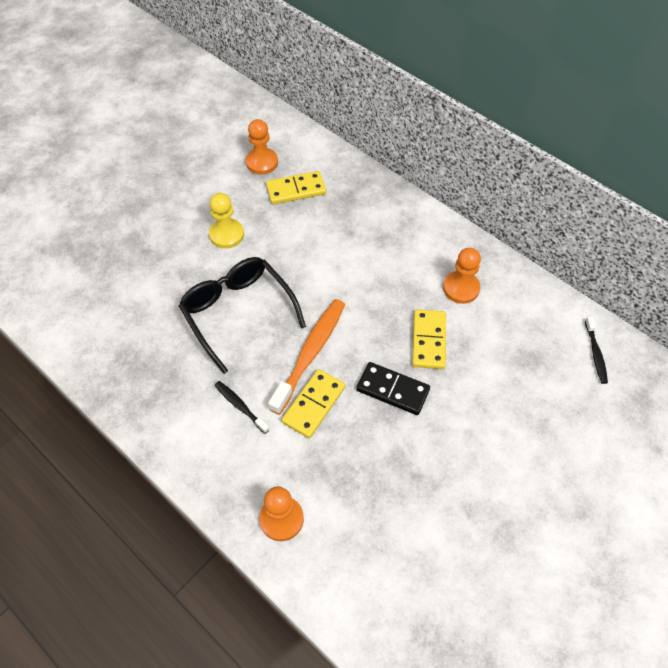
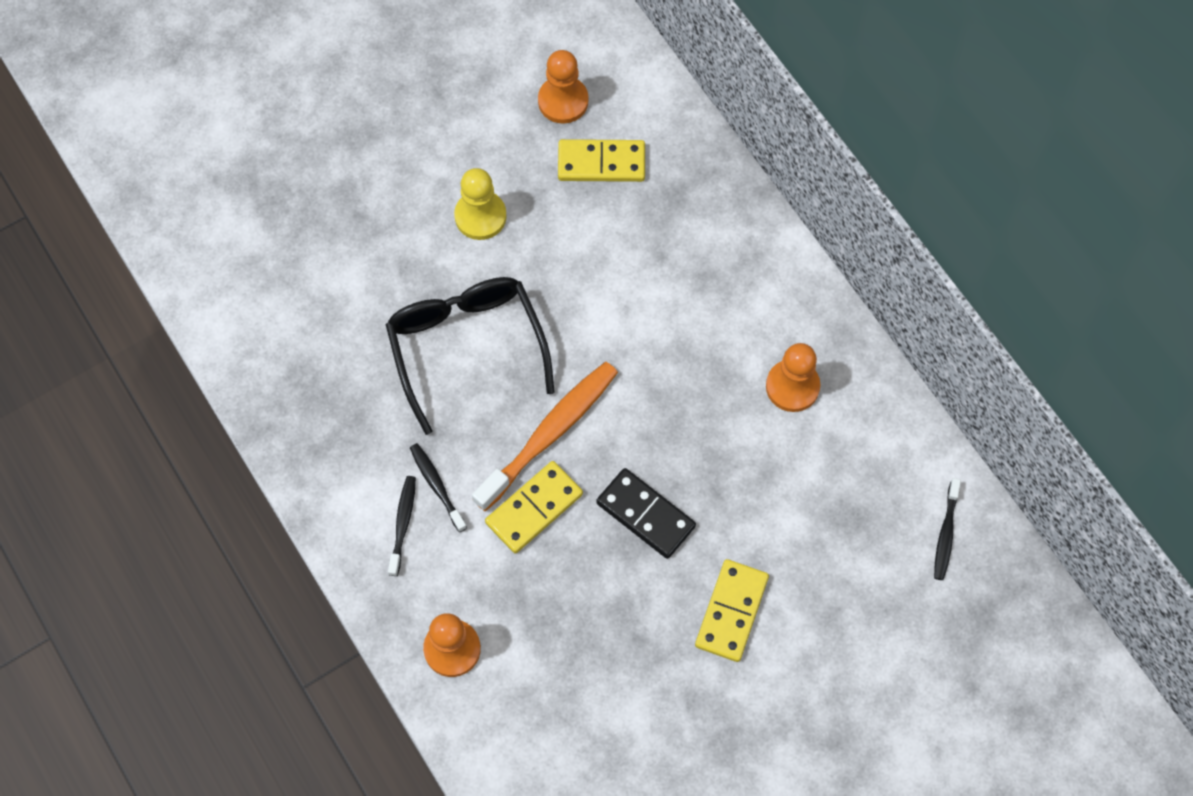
camera: 15 degrees right, 10 degrees up
(222, 438) = (403, 523): none -> black toothbrush
(429, 340) = (719, 455): yellow domino -> yellow domino (732, 611)

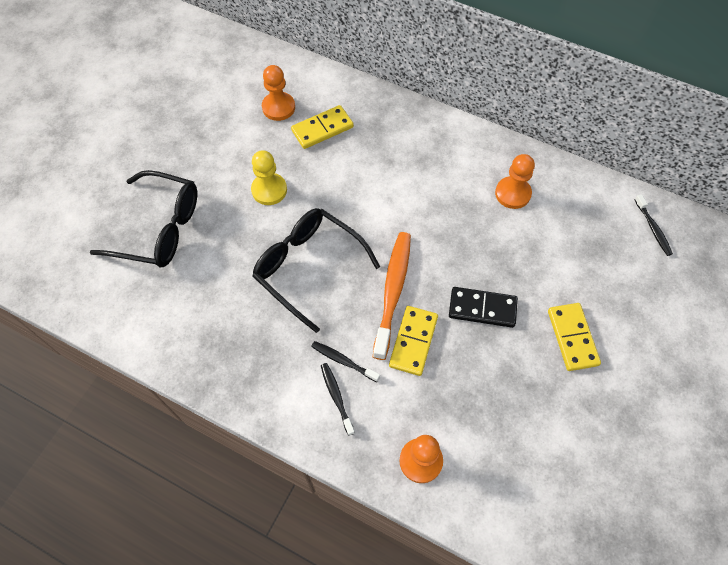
camera: 30 degrees left, 5 degrees down
(317, 199) = (158, 228): none -> black glasses

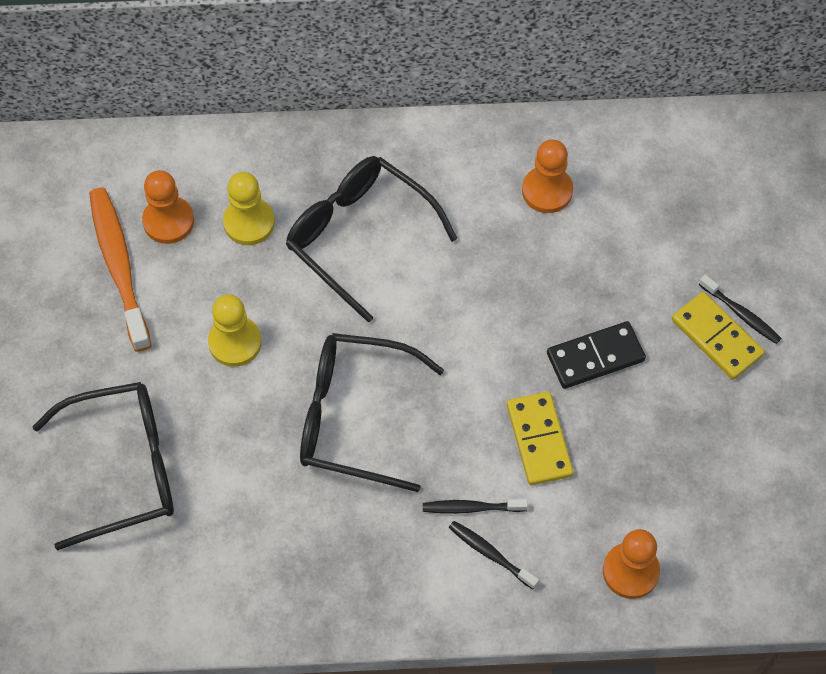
camera: 30 degrees left, 0 degrees up
(322, 129) = (249, 222): yellow domino -> yellow pawn
(380, 166) = (360, 237): none -> black glasses
(393, 292) = (477, 392): orange toothbrush -> orange toothbrush (119, 266)
(653, 228) = (736, 153): black toothbrush -> black toothbrush (741, 314)

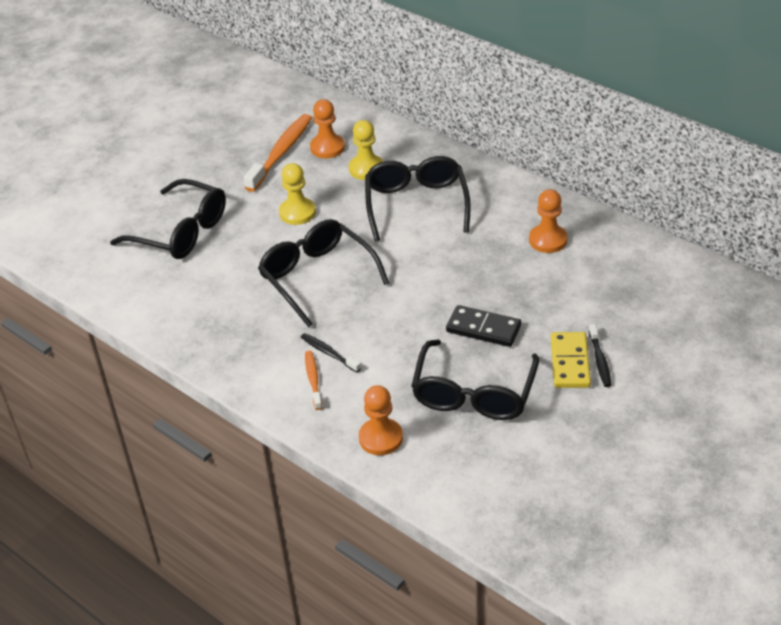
camera: 45 degrees right, 20 degrees down
(490, 554) = (313, 379): black toothbrush -> orange toothbrush
(539, 440) = (403, 346): yellow domino -> none
(664, 445) = (474, 393): none -> black glasses

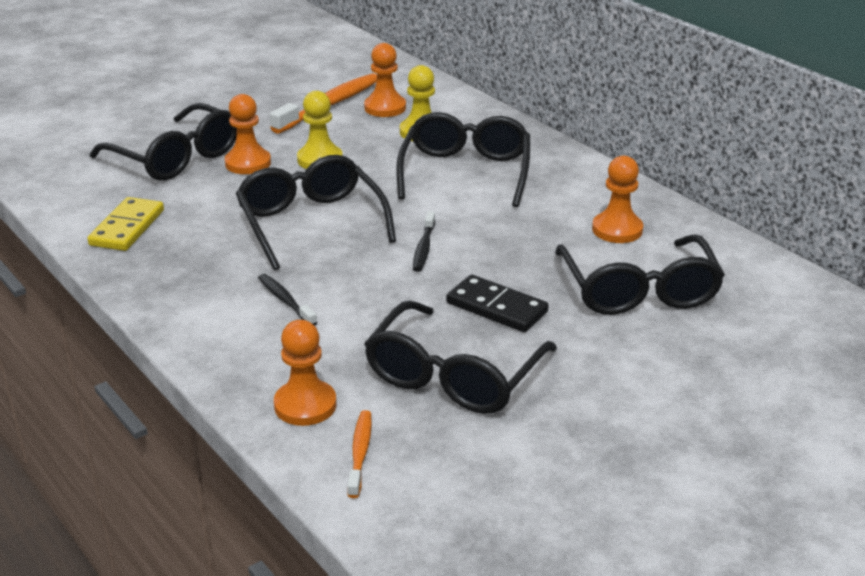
camera: 10 degrees right, 10 degrees down
(241, 227) = (248, 163): none -> orange pawn
(313, 379) = (251, 325): orange toothbrush -> orange toothbrush (360, 453)
(570, 362) = (599, 363): yellow domino -> yellow domino (127, 228)
(579, 293) = (638, 290): none -> black glasses
(600, 360) = (642, 368): black toothbrush -> black toothbrush (424, 248)

